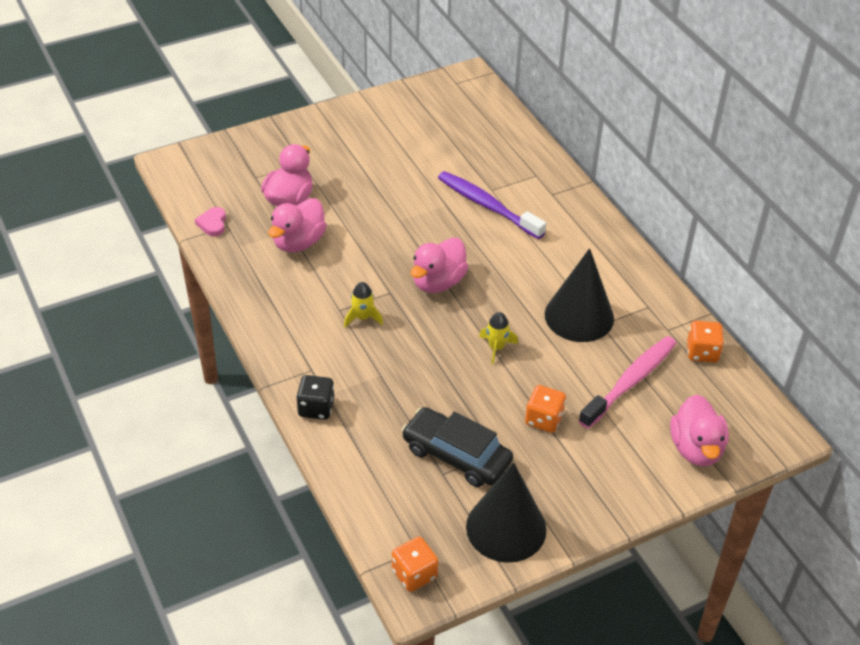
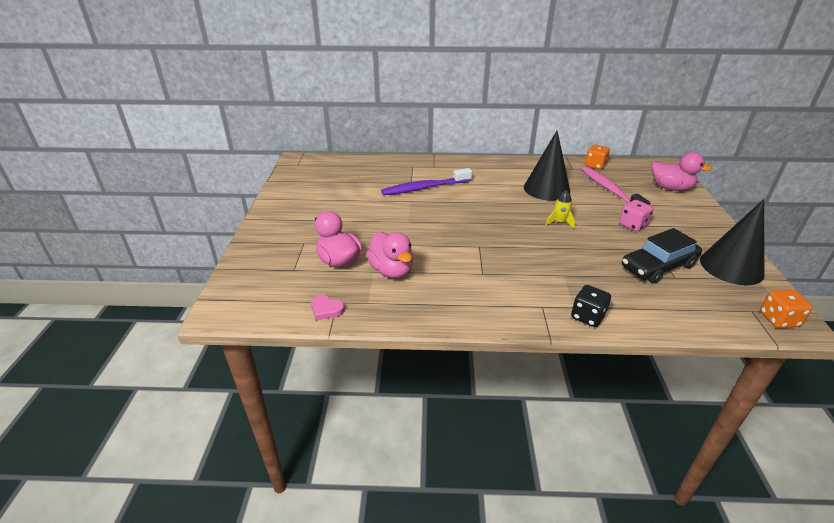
camera: 60 degrees left, 10 degrees down
(362, 317) = (498, 265): yellow rocket -> none
(438, 282) = (483, 225): pink duck -> none
(544, 419) = (633, 225): orange dice -> pink dice

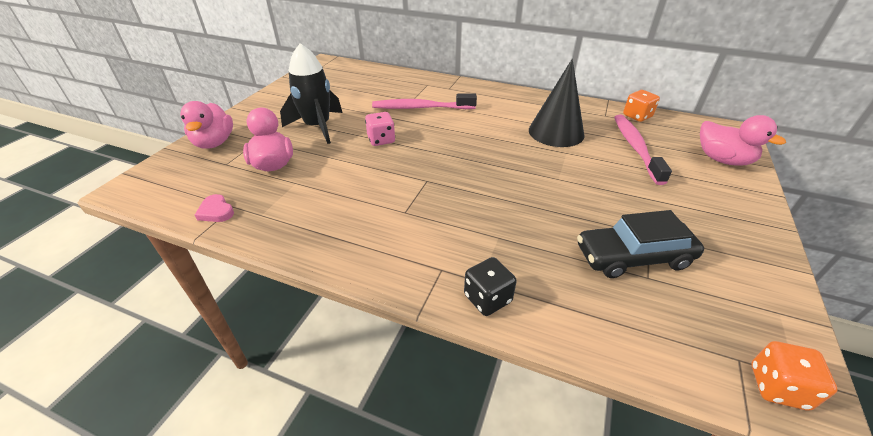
camera: 20 degrees right, 5 degrees up
(348, 221) = (318, 127): none -> black rocket
(391, 270) = (313, 186): pink duck -> pink duck (214, 143)
(424, 188) = (421, 108): purple toothbrush -> pink toothbrush
(559, 222) = (542, 173): yellow rocket -> none
(633, 225) = (635, 195): pink dice -> pink dice (381, 140)
(731, 267) = (746, 284): black cone -> none

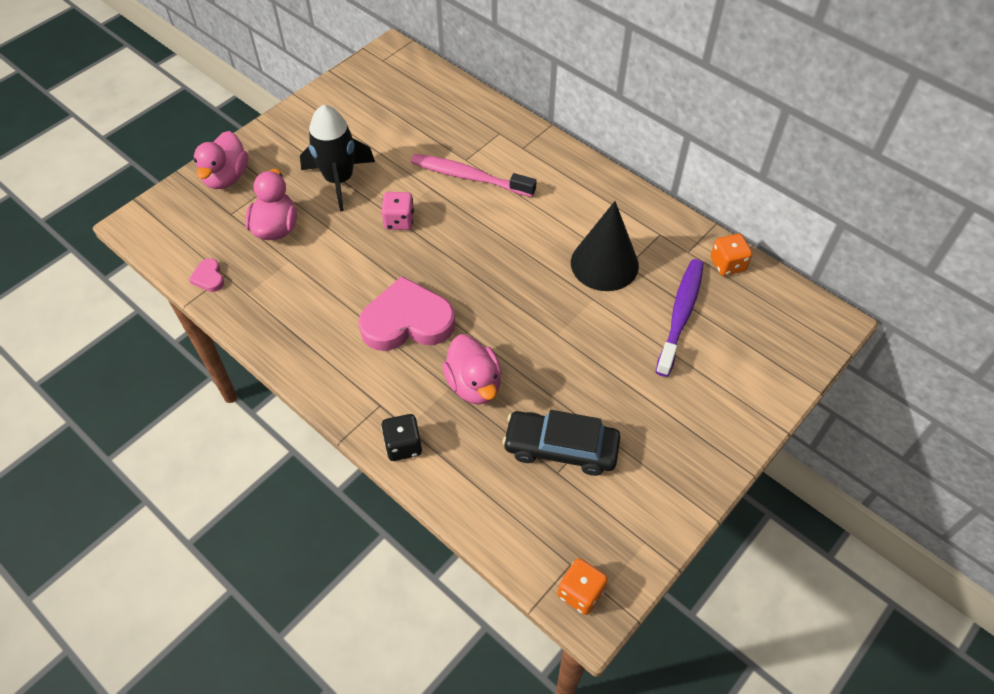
camera: 20 degrees right, 15 degrees up
(427, 199) = (407, 321): none -> pink heart
(635, 147) = (680, 315): pink toothbrush -> purple toothbrush
(722, 160) = (768, 363): pink duck -> pink duck (474, 384)

